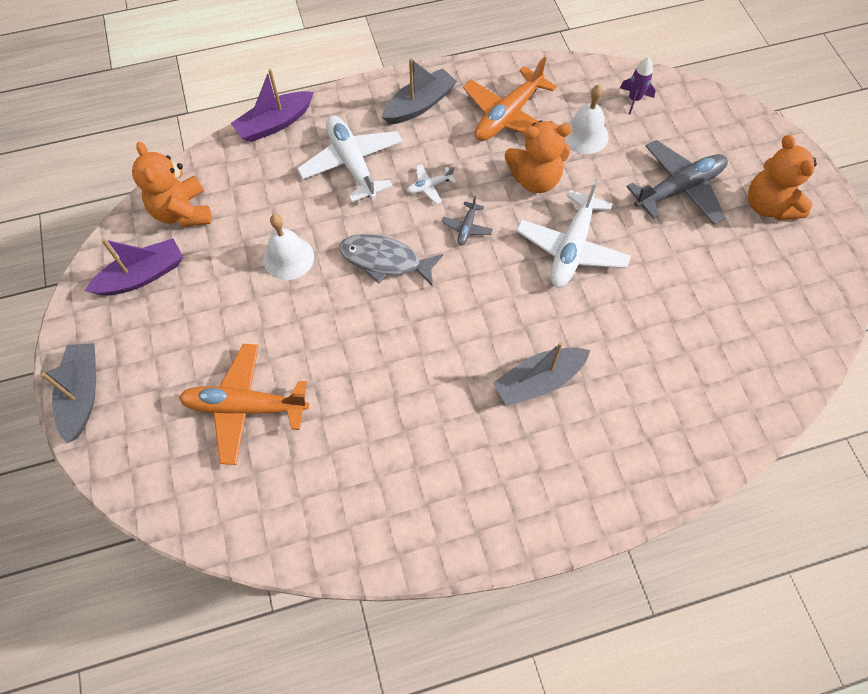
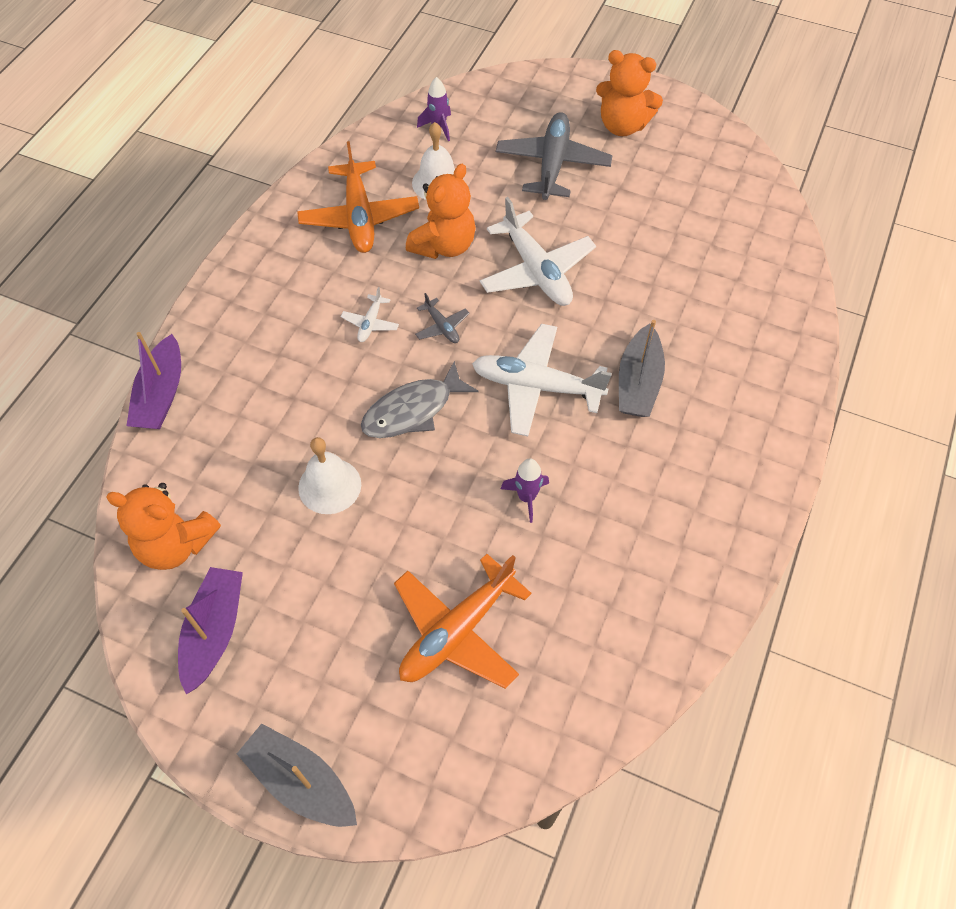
camera: 50 degrees left, 5 degrees down
(352, 163) = (280, 364): white plane -> white plane (536, 386)
(378, 376) = (526, 497): none -> purple rocket
(419, 105) = (274, 269): grey boat -> none

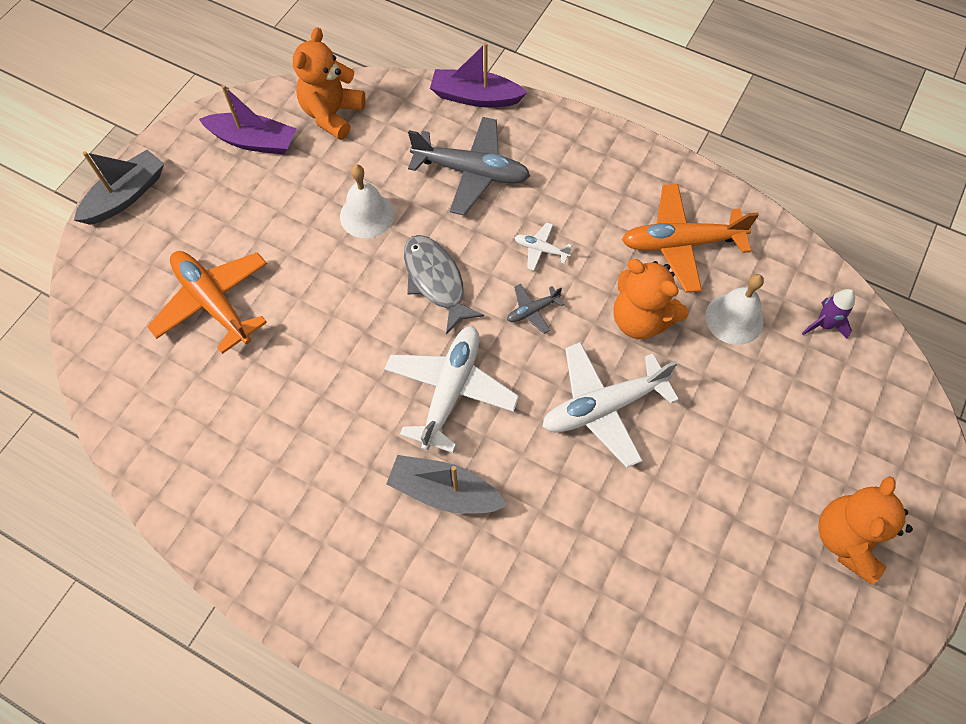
camera: 95 degrees right, 5 degrees up
(526, 497) = (328, 368): purple rocket -> none
(552, 164) = (770, 443): grey plane -> grey plane (471, 172)

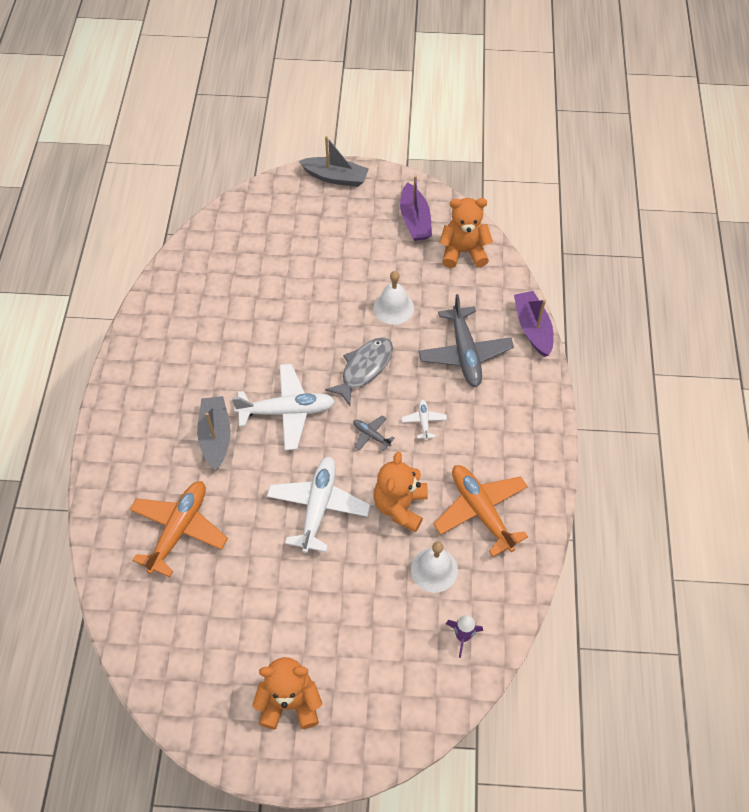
camera: 65 degrees right, 5 degrees down
(213, 303) = (284, 257): orange plane -> orange plane (179, 529)
(603, 407) = (318, 507): white plane -> white plane turned 60 degrees clockwise

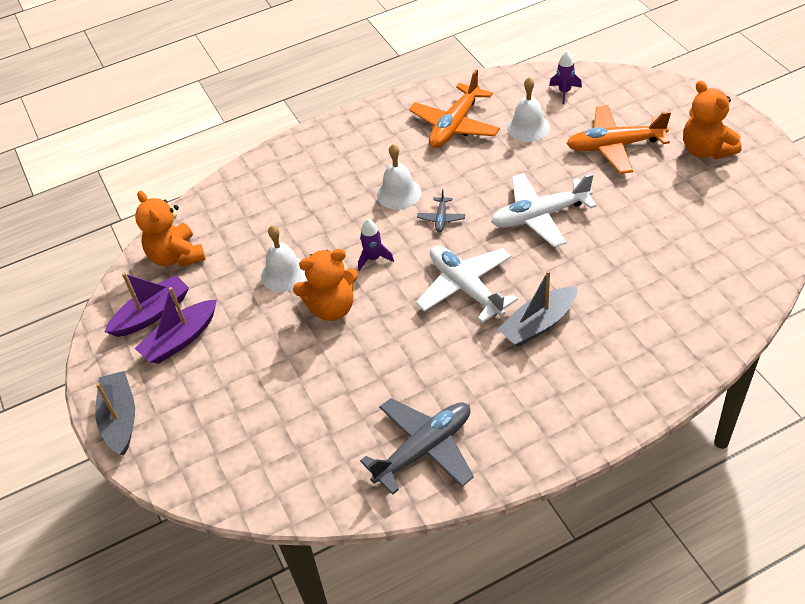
camera: 115 degrees left, 10 degrees down
(179, 529) = (650, 293): orange plane -> orange plane (615, 146)
(364, 368) = (373, 258): grey fish -> purple rocket
(400, 506) = (492, 169): orange teddy bear -> orange teddy bear (331, 307)
(424, 421) = (398, 193): white plane -> white bell
(465, 353) = (304, 201): grey plane -> grey plane (424, 449)
(532, 328) = (244, 171): purple boat -> purple boat (180, 339)

